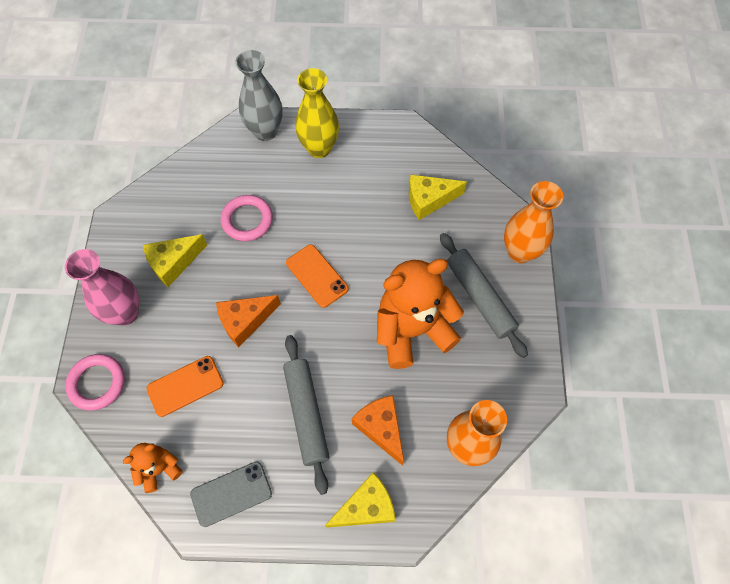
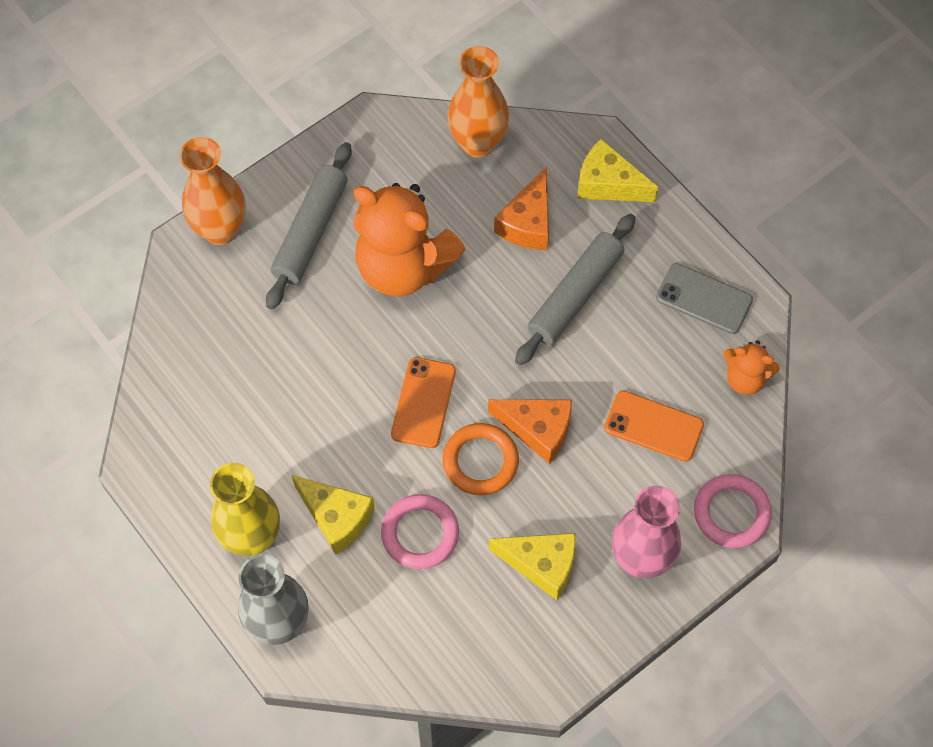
camera: 130 degrees left, 0 degrees up
(256, 278) = (480, 461): none -> orange ring
(429, 200) = (226, 362): yellow cheese -> yellow cheese (336, 517)

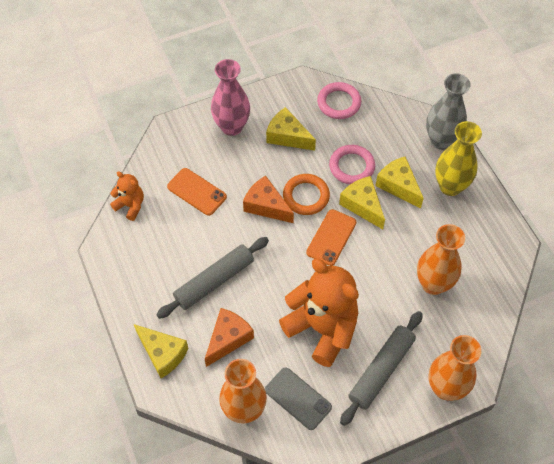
camera: 165 degrees left, 5 degrees down
(257, 367) = (433, 284): none -> orange vase
(387, 468) = (362, 205): none -> yellow cheese
(704, 299) = (133, 259): grey phone -> grey phone (298, 398)
(731, 513) = (172, 137): pink ring -> pink ring (339, 103)

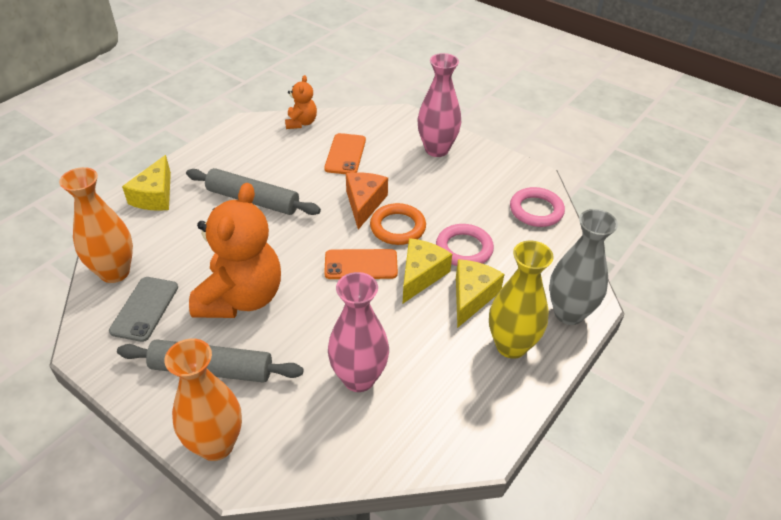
camera: 60 degrees right, 15 degrees down
(228, 339) = (192, 232): orange cheese -> none
(287, 136) = (459, 189): yellow cheese -> none
(433, 284) = (359, 378): orange vase -> pink vase

